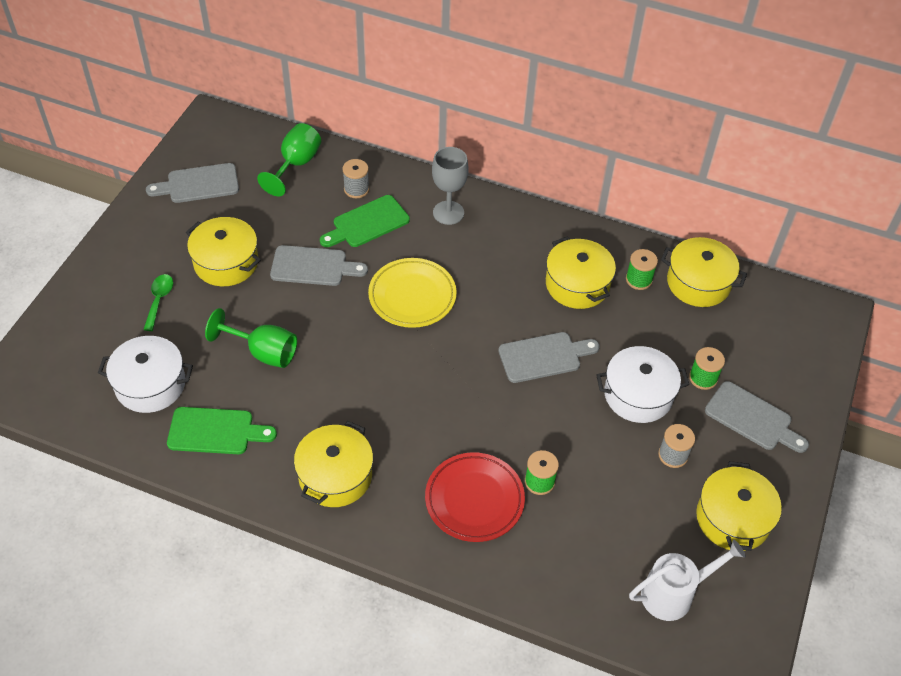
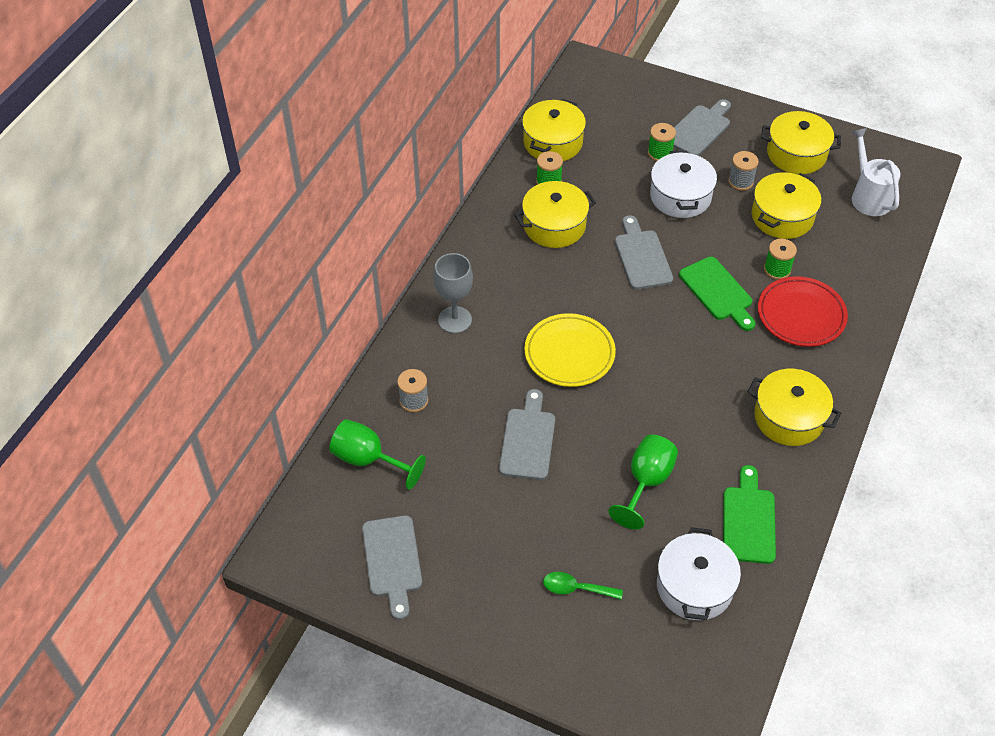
camera: 85 degrees left, 0 degrees up
(226, 262) = (520, 524): yellow pot -> yellow pot (782, 217)
(367, 223) = (466, 391): green cutting board -> green cutting board (718, 292)

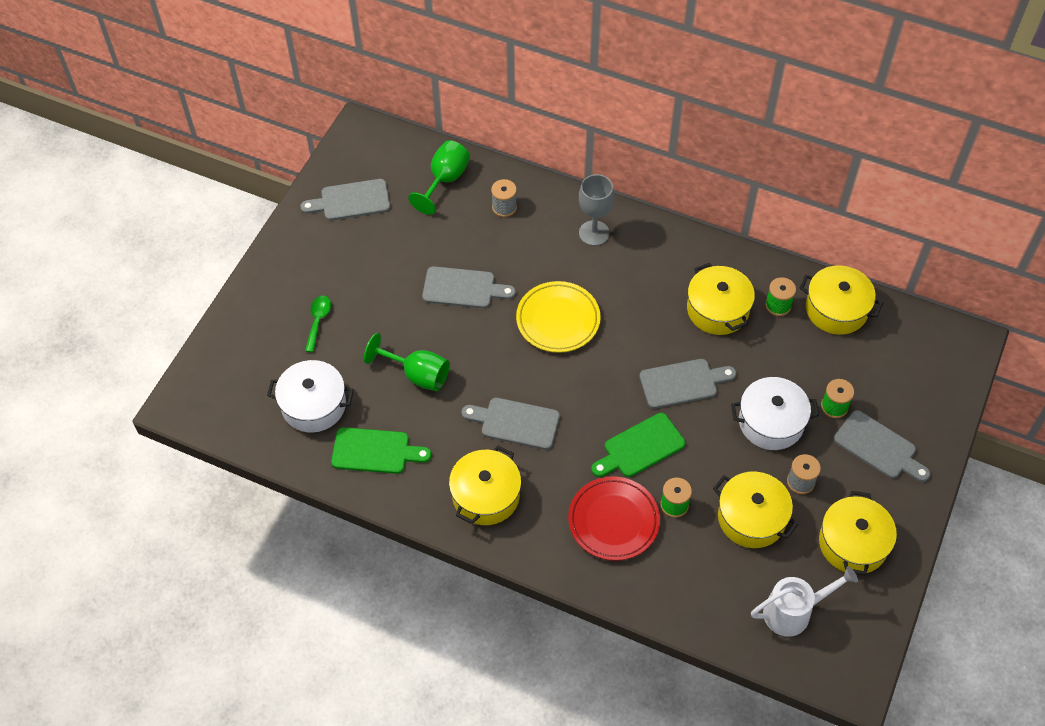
camera: 90 degrees right, 5 degrees up
(700, 392) = (515, 423): none -> grey cutting board

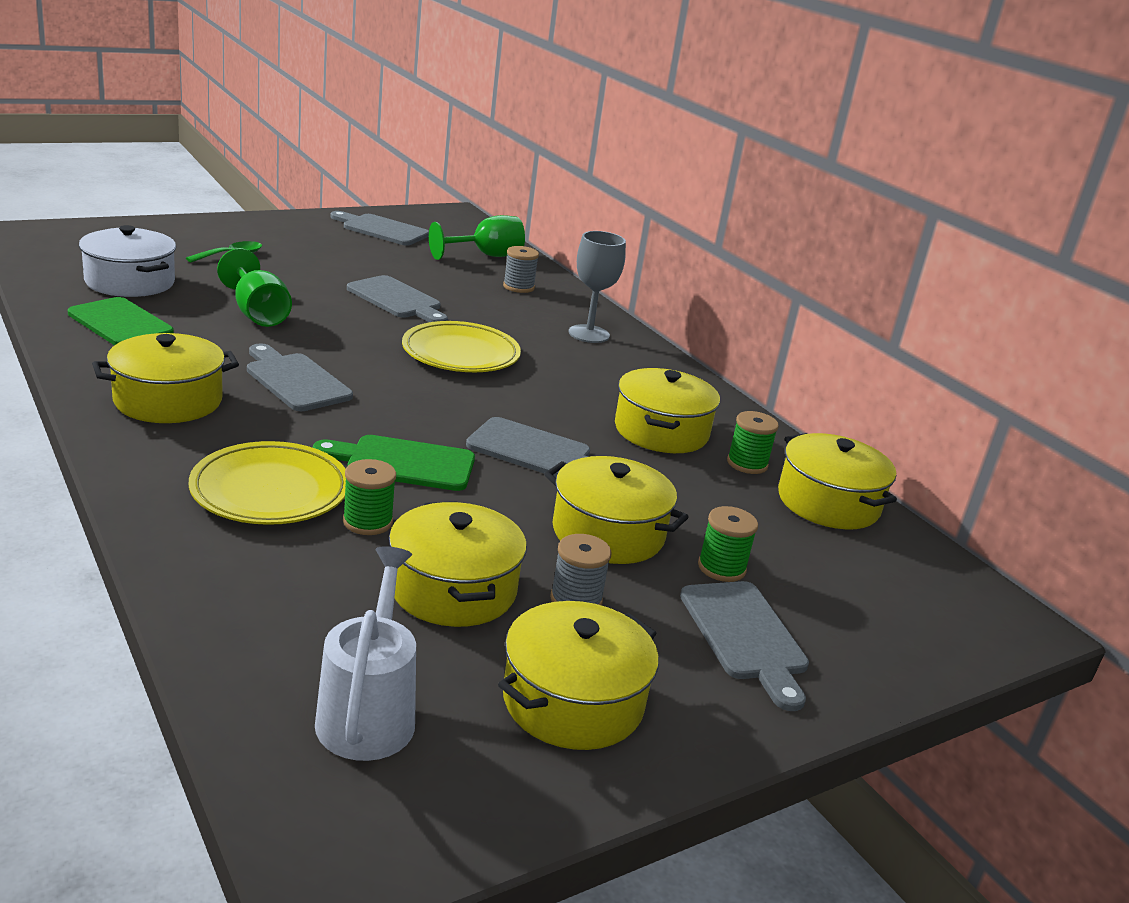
camera: 30 degrees right, 30 degrees down
(613, 521) = (270, 491): red plate -> yellow plate
(771, 422) = (608, 533): white pot -> yellow pot
(794, 611) = (368, 711): white watering can -> white watering can turned 105 degrees counterclockwise

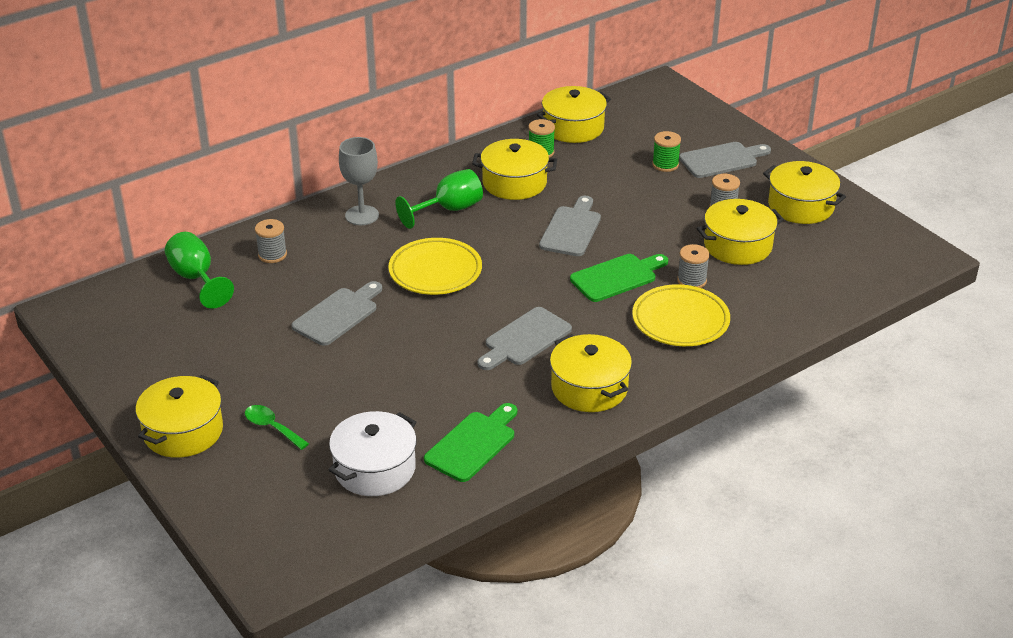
camera: 90 degrees left, 10 degrees up
(257, 313) = (409, 381): green goblet -> green goblet (449, 210)
(367, 522) = (691, 281): green spool -> grey spool
(368, 711) = (843, 259): white watering can -> none
(381, 229) = (146, 349): grey cutting board -> none
(403, 463) = (617, 277): green cutting board -> green cutting board turned 120 degrees counterclockwise
(608, 533) = (652, 200): yellow pot -> yellow pot (183, 431)

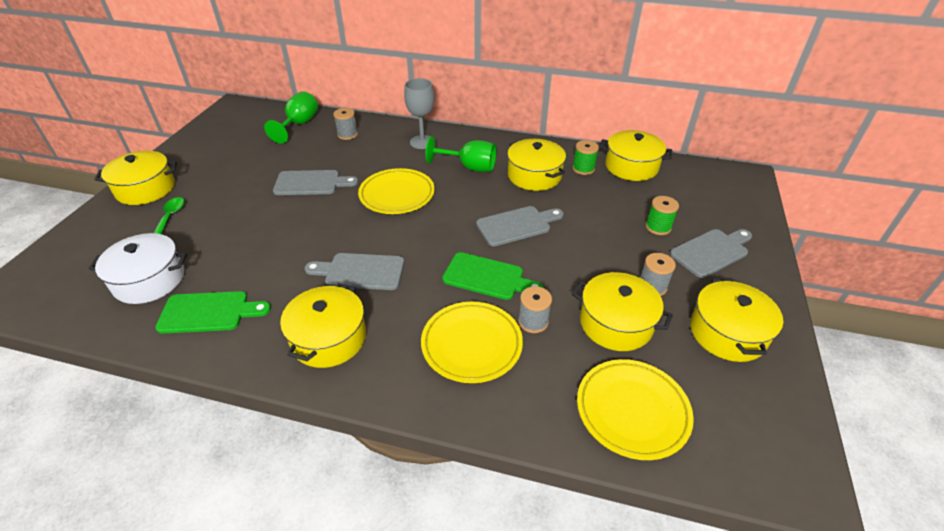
camera: 50 degrees right, 5 degrees up
(722, 160) = (711, 252): grey cutting board -> grey cutting board turned 60 degrees counterclockwise
(816, 284) = (632, 411): none -> yellow plate

